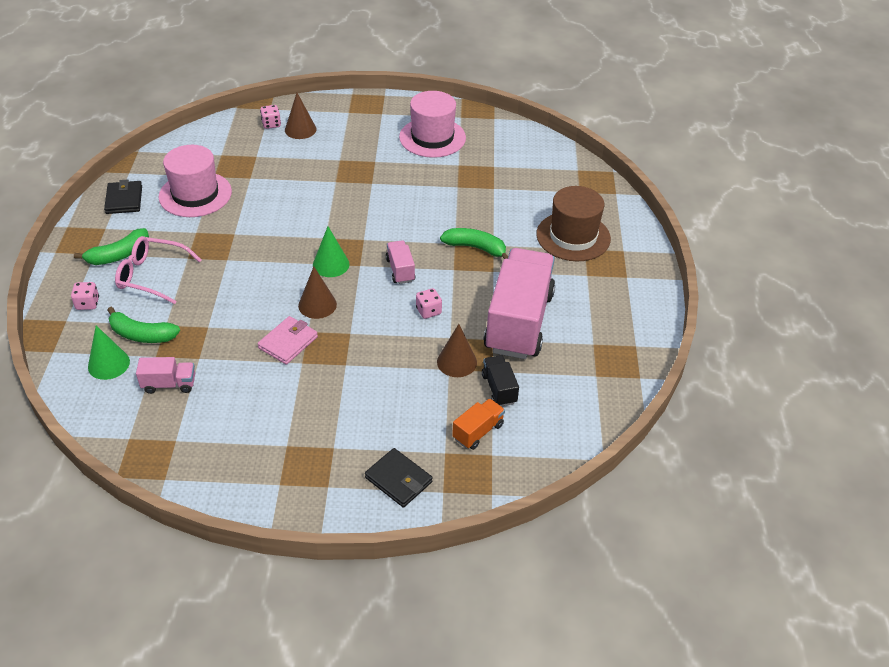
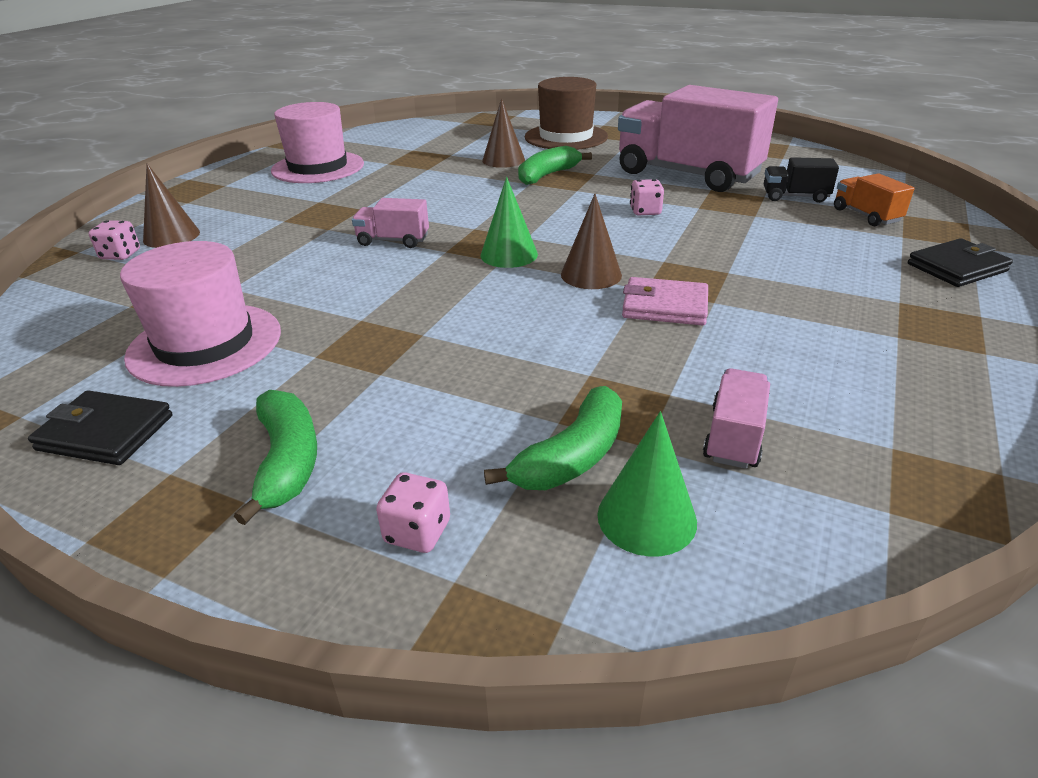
camera: 65 degrees left, 10 degrees down
(152, 275) = (396, 422): pink glasses -> none
(288, 342) = (664, 306): pink wallet -> pink wallet turned 45 degrees counterclockwise
(400, 270) = (556, 215): pink truck -> pink truck (393, 240)
(457, 362) = (744, 210): brown cone -> brown cone (503, 160)

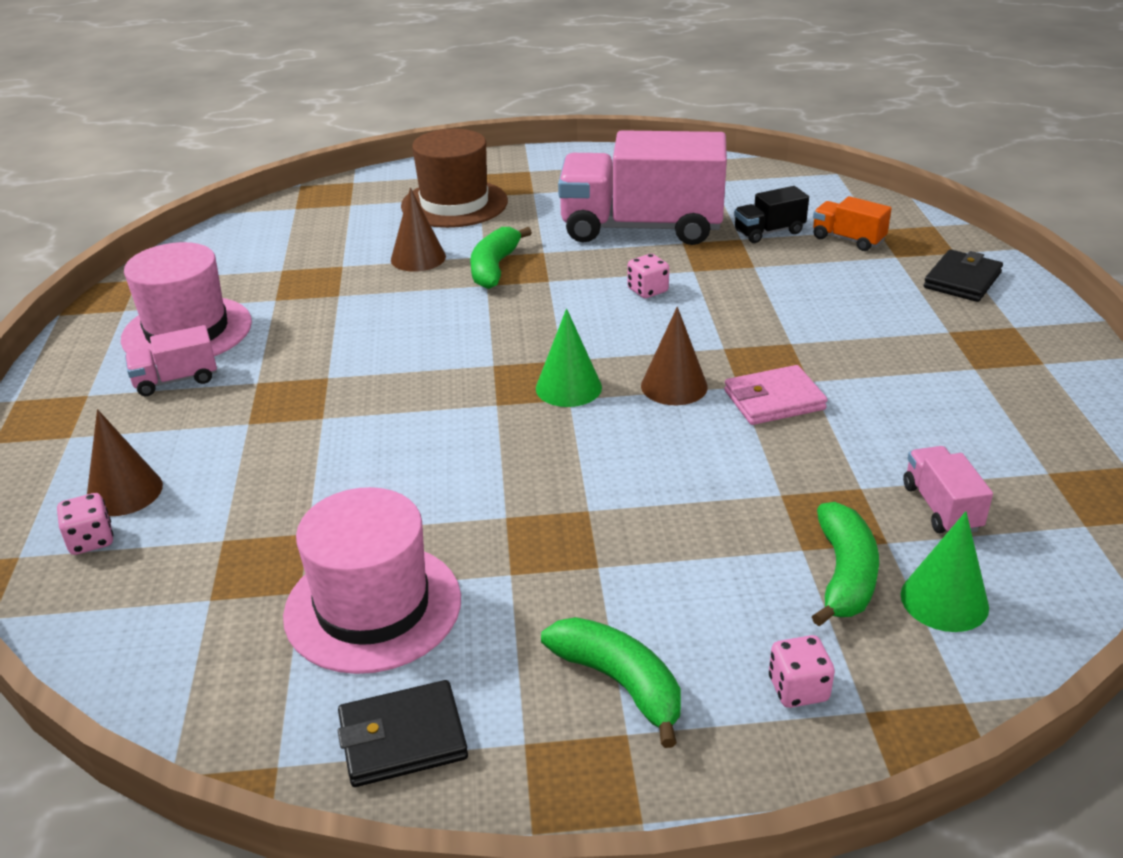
camera: 30 degrees left, 0 degrees up
(393, 240) = (421, 409): pink truck -> pink truck (176, 380)

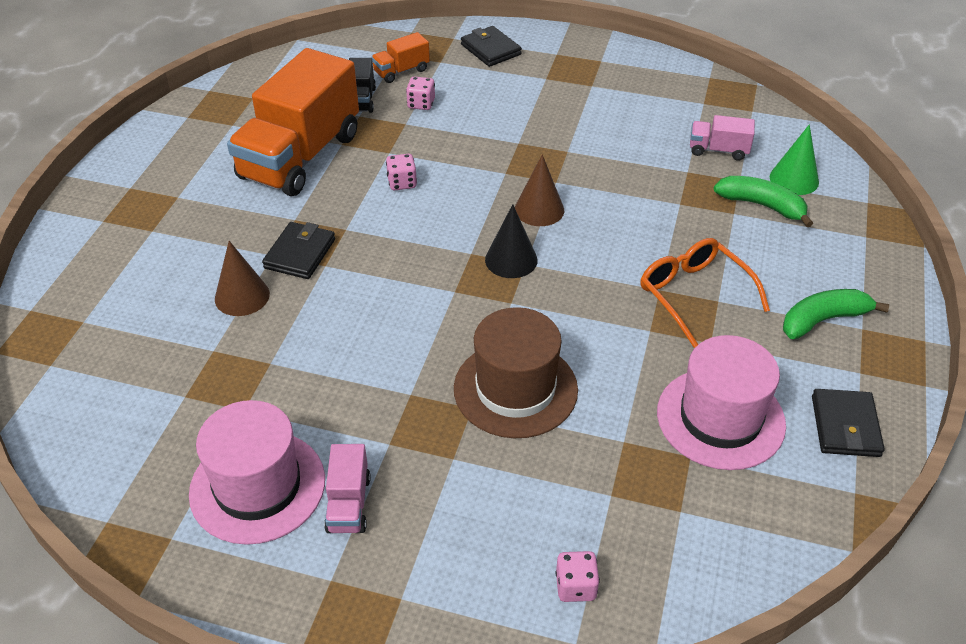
camera: 70 degrees left, 10 degrees up
(124, 492) = (515, 558): brown cone -> none
(454, 204) = (153, 250): brown hat -> brown hat (515, 389)
(494, 268) = (300, 254): green banana -> black wallet
(568, 387) = (511, 260): green cone -> black cone
(595, 542) = (694, 295): none -> orange glasses
(641, 228) = (300, 156): pink truck -> orange truck
(774, 400) = (581, 172): pink wallet -> none
(798, 689) = (845, 254): pink dice -> pink dice (421, 104)

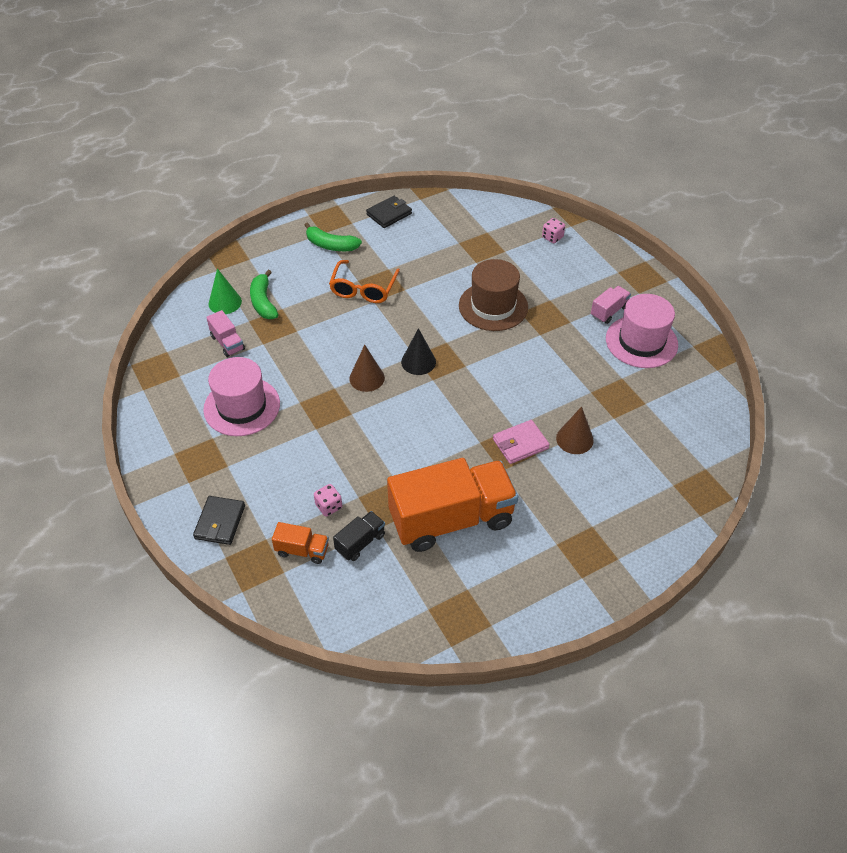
camera: 135 degrees left, 5 degrees up
(300, 254) = (520, 444): black wallet -> pink wallet
(402, 183) = (415, 450): pink dice -> none
(720, 418) = (429, 245): pink hat -> pink hat (242, 406)

